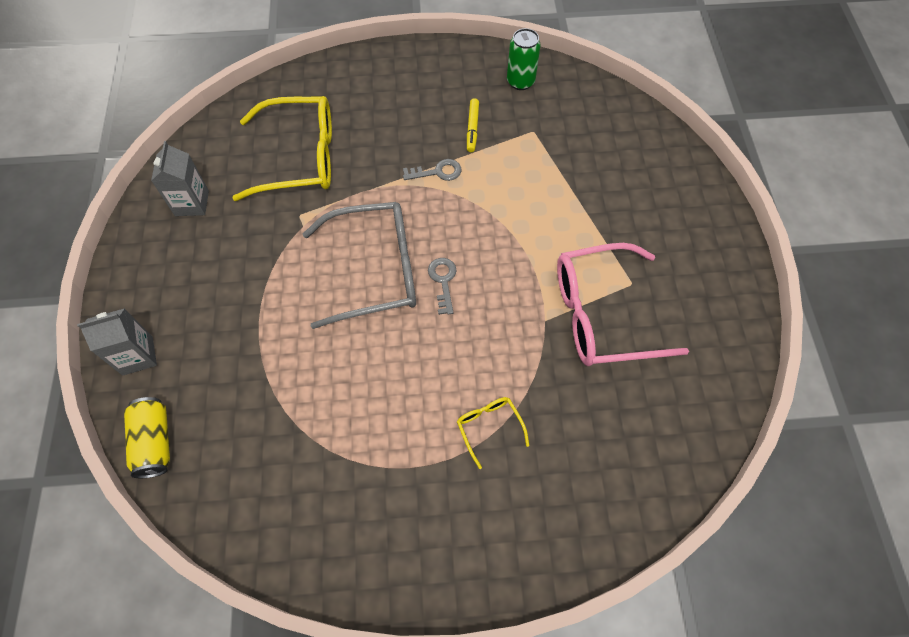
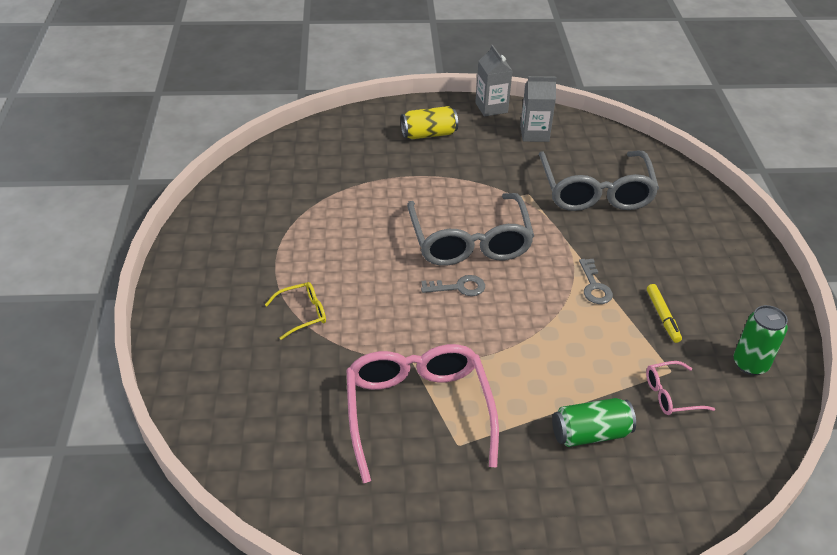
camera: 90 degrees right, 20 degrees down
(137, 355) = (390, 119): grey carton -> grey carton (491, 107)
(154, 442) = (320, 133): yellow can -> yellow can (429, 134)
(300, 158) = (595, 192): yellow glasses -> grey glasses
(472, 128) = (662, 316): yellow marker -> yellow marker turned 105 degrees counterclockwise
(558, 135) = (671, 395): none -> pink glasses
(605, 191) = (590, 433): none -> green can

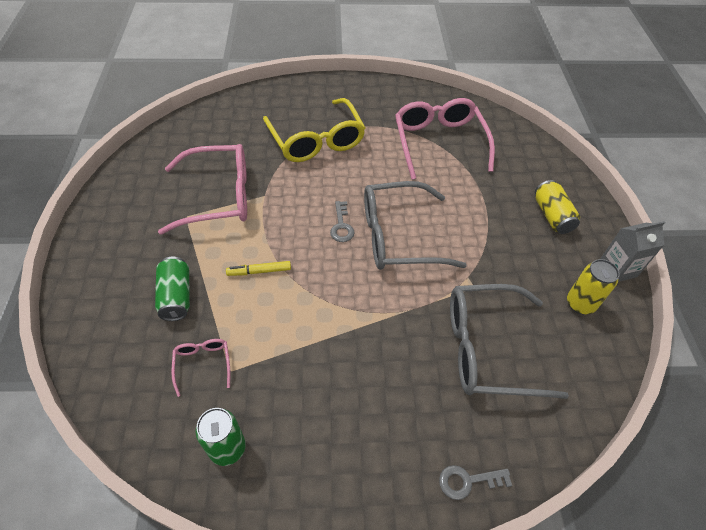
camera: 90 degrees right, 10 degrees up
(303, 314) = (316, 140): yellow glasses -> yellow glasses, size x2.24
(313, 201) = (439, 143): none -> pink glasses
(534, 134) = (580, 304): grey carton -> yellow can
(594, 286) = (342, 325): grey key -> grey key (468, 481)
(662, 316) = (299, 378): yellow marker -> yellow marker (259, 271)

